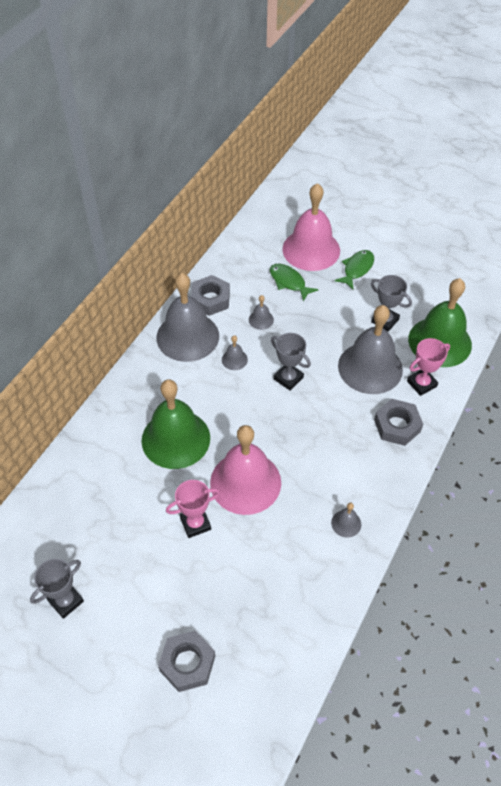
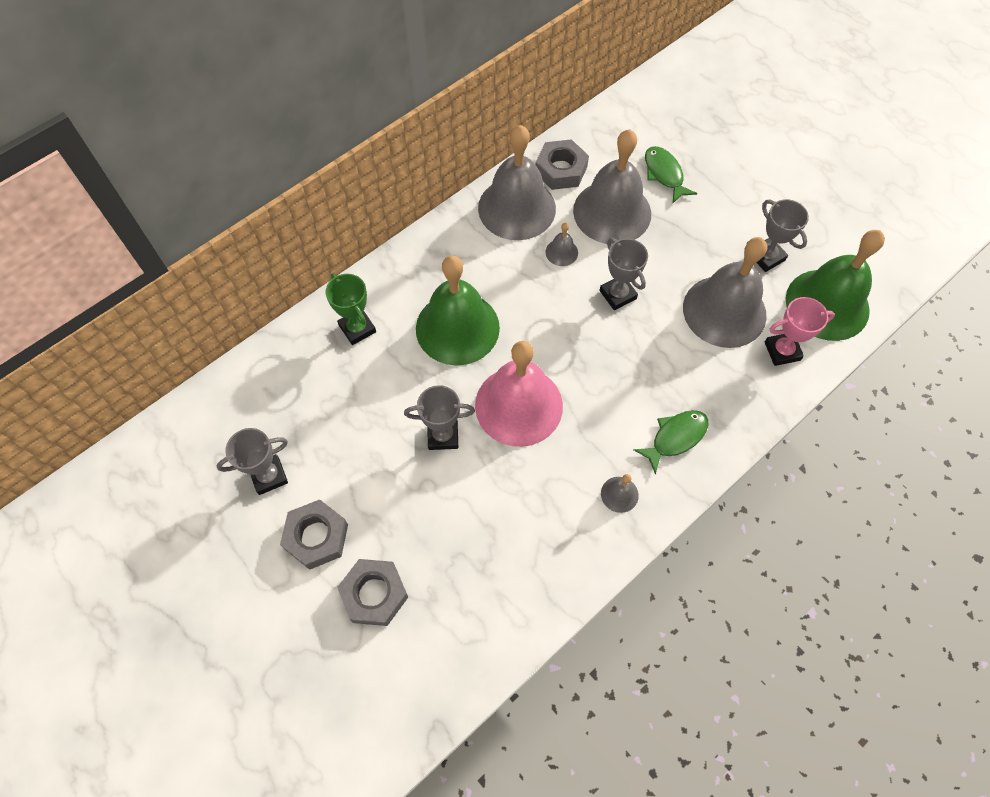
camera: 20 degrees right, 10 degrees up
(96, 463) = (357, 328): none -> green trophy
(195, 523) = (443, 435): pink trophy -> grey trophy
(261, 319) = (612, 212): grey bell -> grey bell, size x2.45
(311, 249) = (708, 140): pink bell -> none
(357, 269) = (756, 180): green fish -> green fish (675, 437)
(397, 425) = (729, 394): grey nut -> grey nut (316, 537)

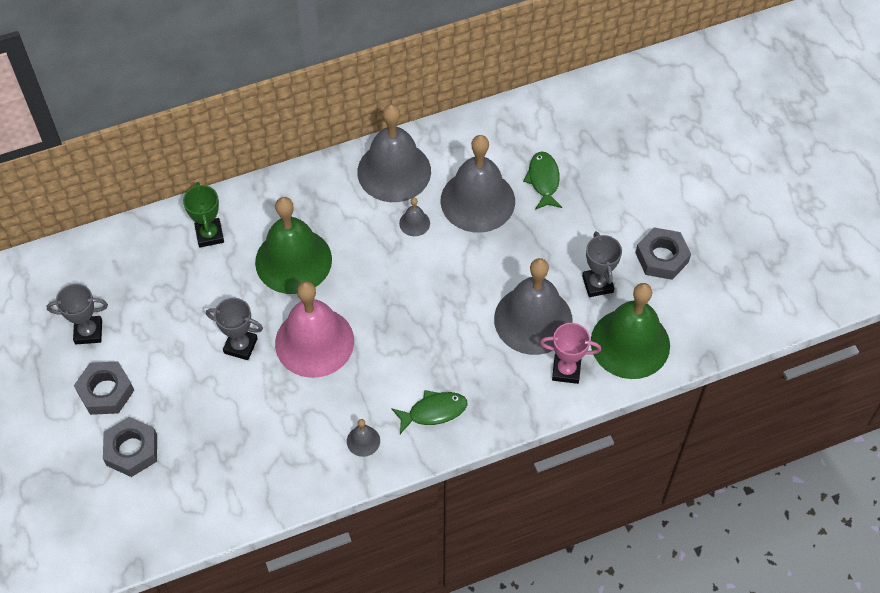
camera: 20 degrees right, 5 degrees down
(561, 170) = (450, 148): grey nut -> grey nut (661, 257)
(617, 295) = (445, 275): grey trophy -> none

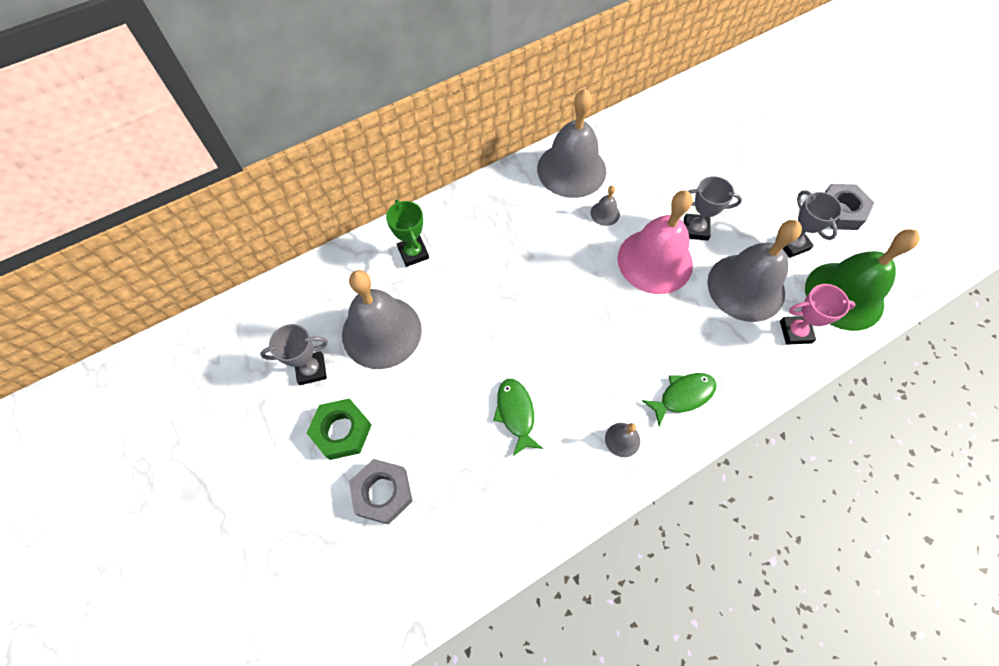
camera: 10 degrees left, 5 degrees up
(106, 391) = (341, 431): grey nut -> green nut
(240, 346) = (470, 359): grey trophy -> grey trophy (695, 229)
(293, 260) = (501, 265): green bell -> none
(314, 342) = (543, 343): pink bell -> pink bell (655, 261)
(477, 201) = (656, 185): grey bell -> grey bell (381, 332)
(543, 180) = (708, 158): green fish -> green fish (516, 414)

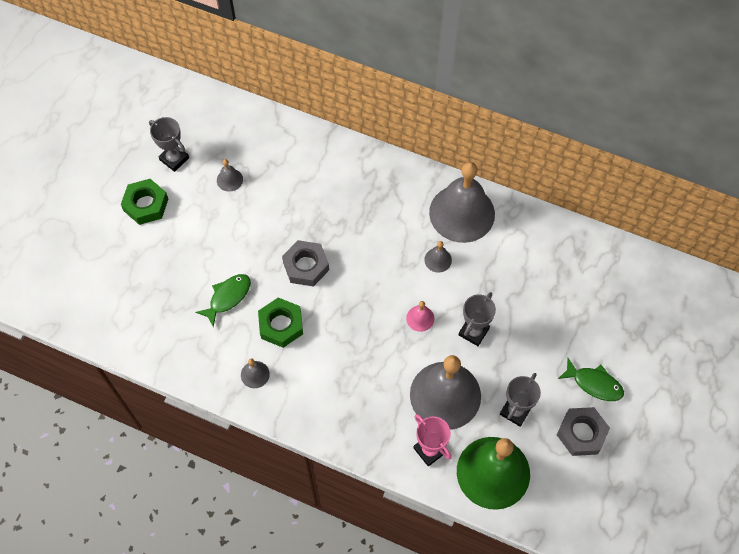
camera: 55 degrees right, 0 degrees up
(381, 332) = (229, 180): grey bell -> grey bell, size x0.41
(382, 493) = (122, 254): grey nut -> grey nut (306, 266)
(413, 253) = (304, 157): green trophy -> none
(582, 382) = (281, 325): none -> green nut
(655, 261) = (420, 318): pink bell -> pink bell, size x0.41
(683, 396) = (316, 396): green fish -> green fish (594, 383)
(695, 229) = (473, 332): grey trophy -> grey trophy turned 60 degrees clockwise

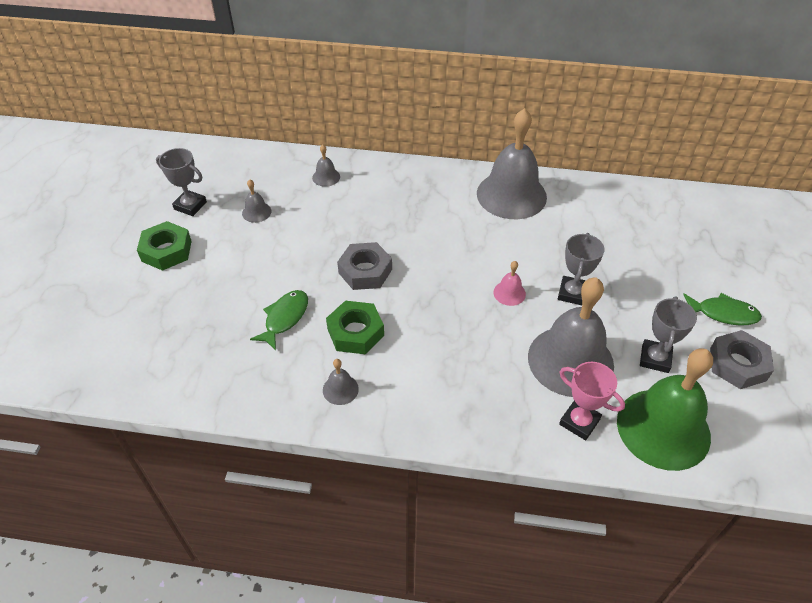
camera: 15 degrees left, 15 degrees down
(438, 260) = (505, 238): grey bell -> grey bell (326, 177)

